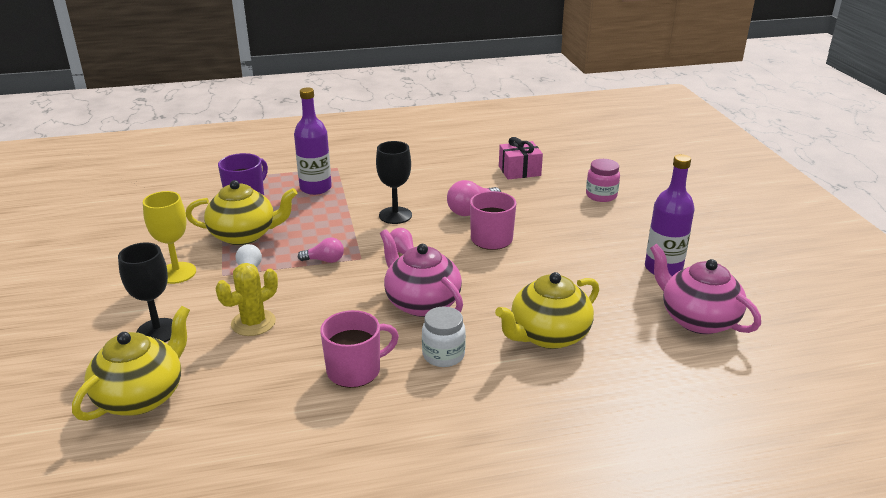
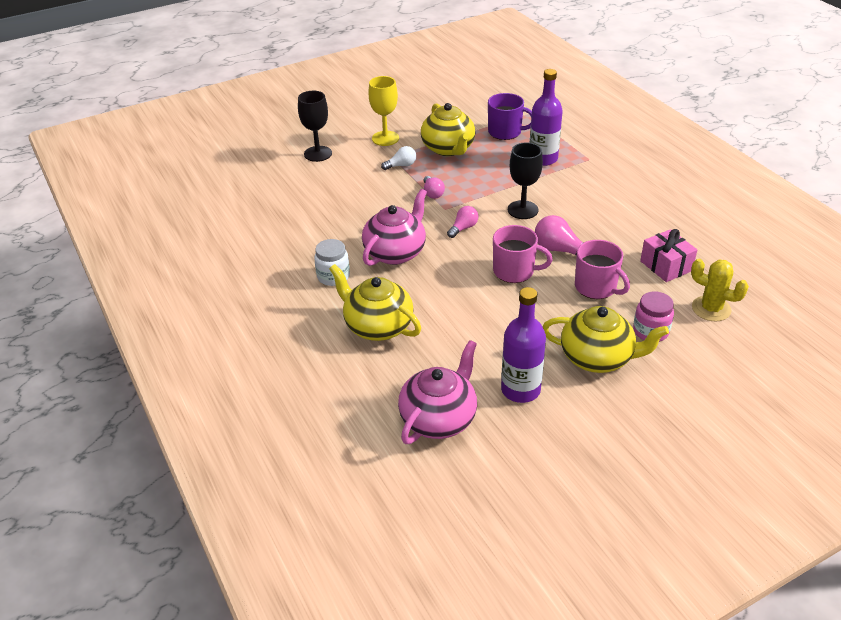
camera: 75 degrees right, 10 degrees up
(142, 396) = (255, 170): yellow teapot -> yellow teapot (597, 358)
(253, 323) = (340, 186): yellow cactus -> yellow cactus (711, 309)
(355, 370) = (303, 241): pink mug -> pink mug (596, 287)

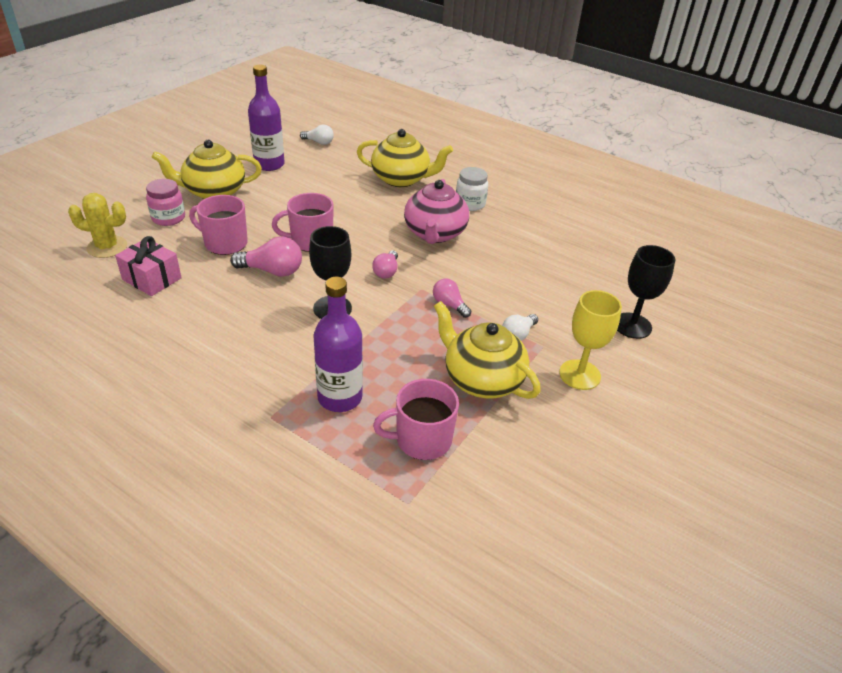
camera: 150 degrees right, 0 degrees up
(439, 419) = (319, 142): pink teapot -> white light bulb
(505, 132) = (422, 440): purple mug -> pink mug

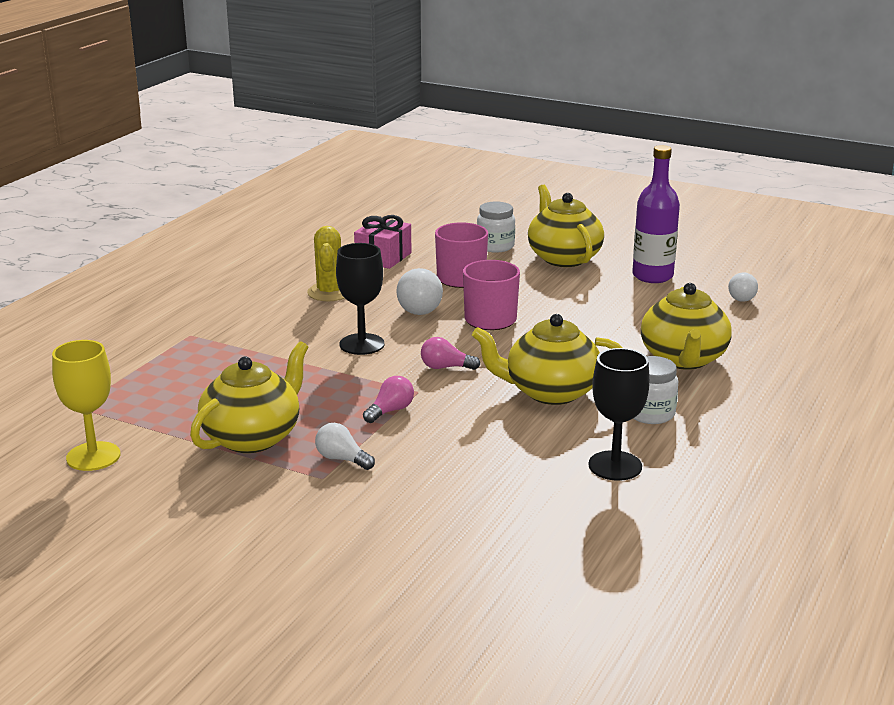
camera: 85 degrees right, 15 degrees down
(107, 247) = (428, 231): yellow cactus -> yellow cactus (329, 292)
(168, 218) = (495, 246): pink jar -> white jar
(272, 271) = (419, 307): pink light bulb -> white light bulb
(340, 397) = (218, 362): purple bottle -> none
(422, 440) = (158, 408): pink mug -> none
(435, 234) = (550, 392): pink teapot -> yellow teapot
(579, 375) = (269, 504): yellow goblet -> yellow goblet (93, 456)
(632, 326) = (385, 552): black goblet -> black goblet (615, 466)

